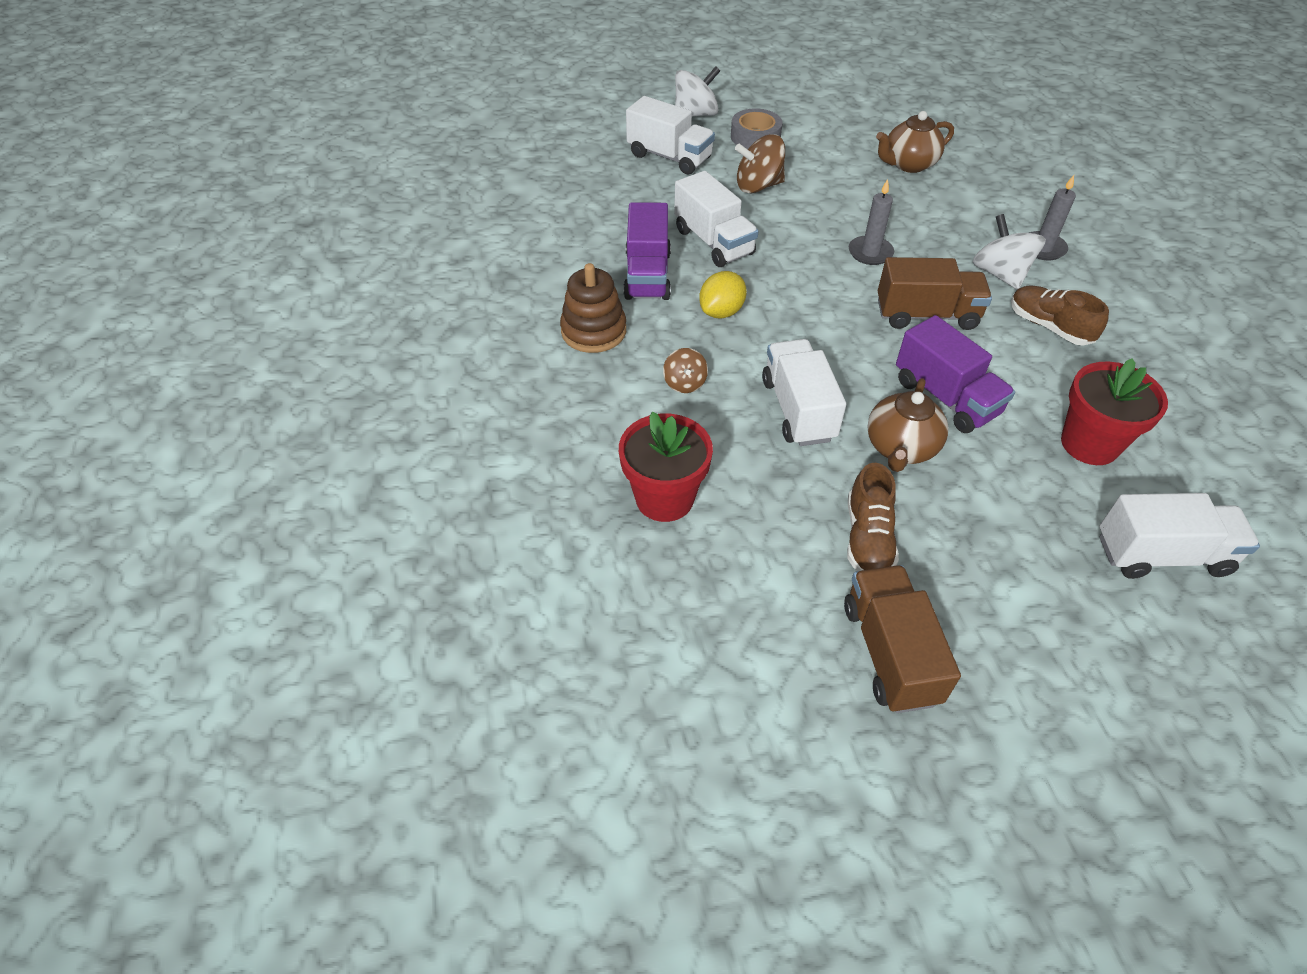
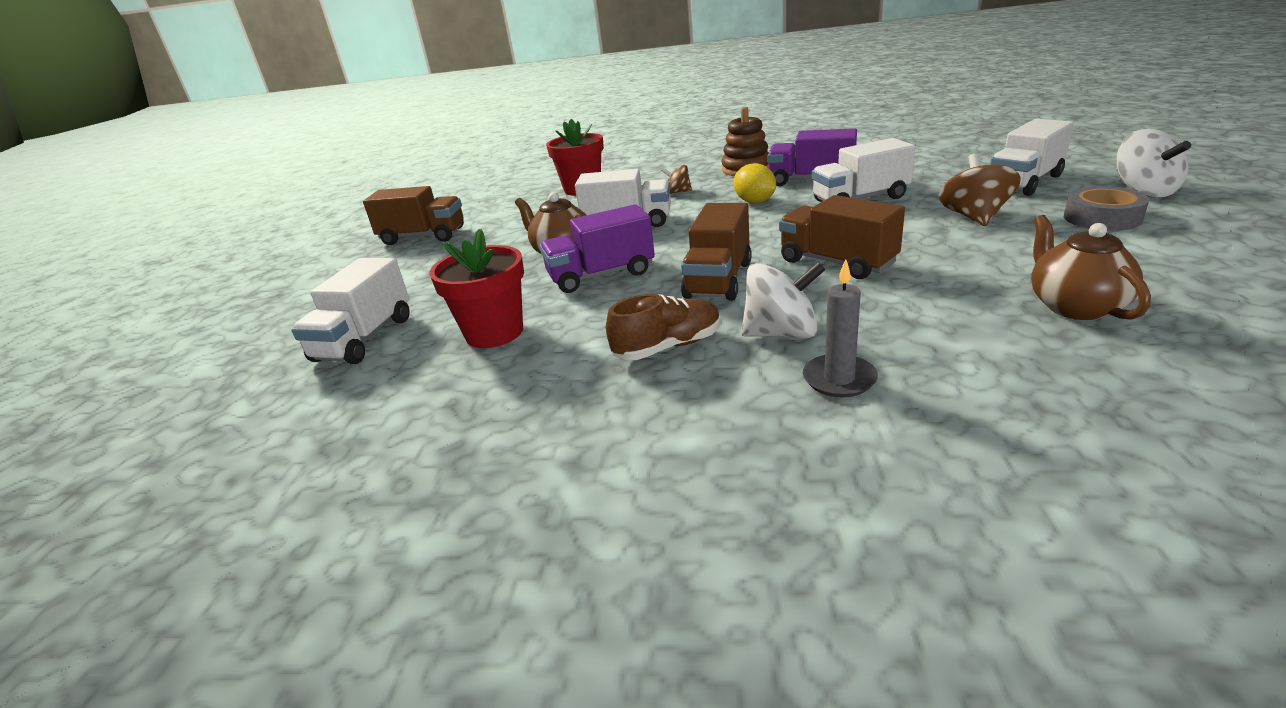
camera: 110 degrees right, 20 degrees down
(867, 538) = (500, 236): brown shoe -> none
(870, 253) = (837, 262): grey candle -> brown truck

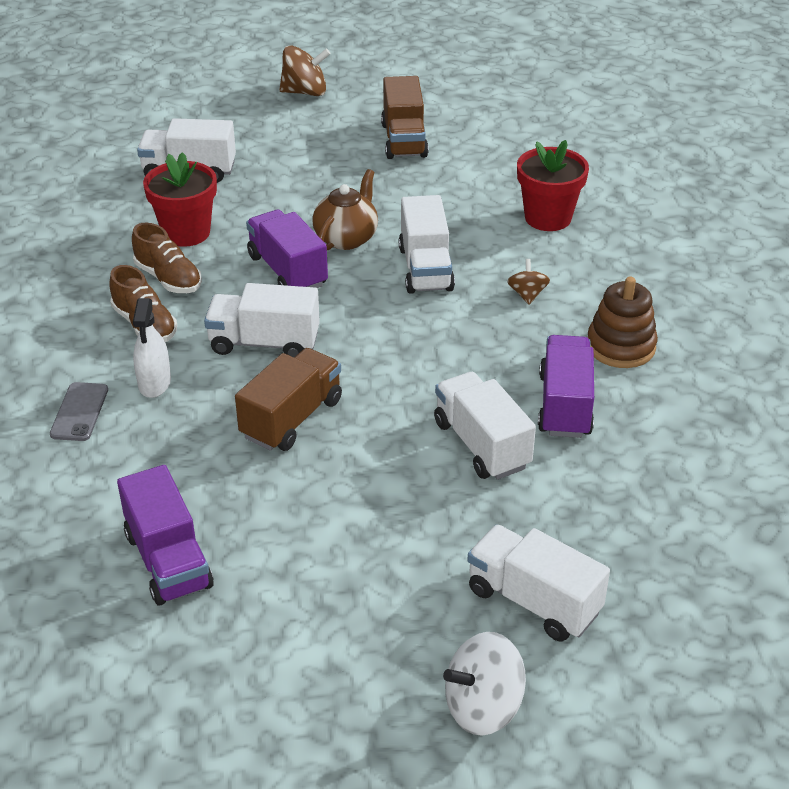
camera: 75 degrees right, 10 degrees up
(581, 338) = (168, 278): none -> brown shoe
(718, 280) = (264, 343): brown truck -> white truck
(755, 202) = (483, 358): yellow lemon -> none
(781, 333) = (154, 383): white spinning top -> white spray bottle
(839, 379) = (79, 412): grey candle -> grey phone
(974, 217) = (406, 533): brown spinning top -> brown spinning top (305, 92)
(1075, 306) = (168, 560): brown teapot -> purple truck
(1102, 218) = (388, 639): grey tape -> none

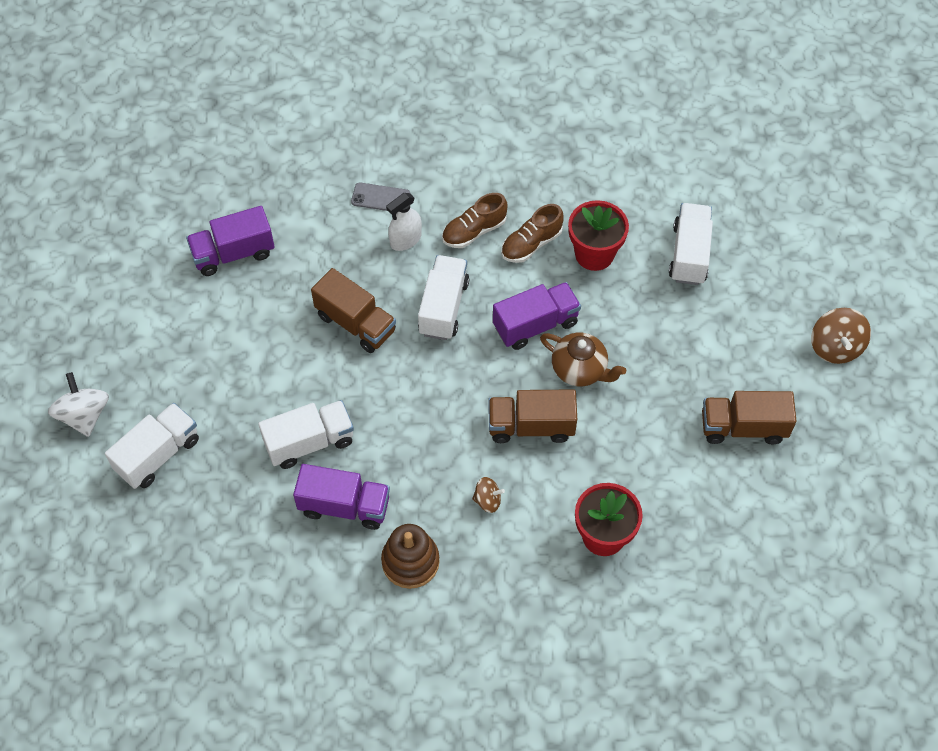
camera: 95 degrees right, 20 degrees up
(154, 383) = (405, 240): white spray bottle -> white spray bottle turned 45 degrees counterclockwise
(425, 269) = (531, 426): white truck -> brown truck

